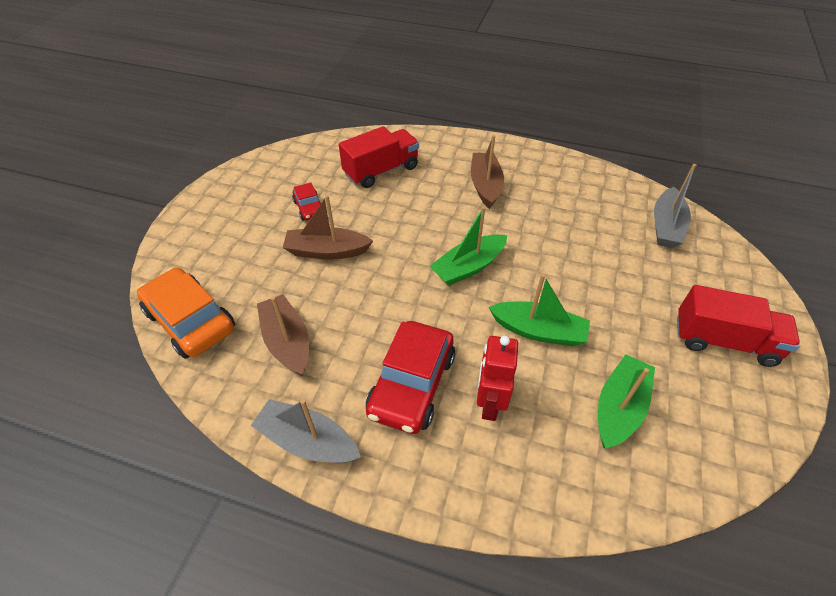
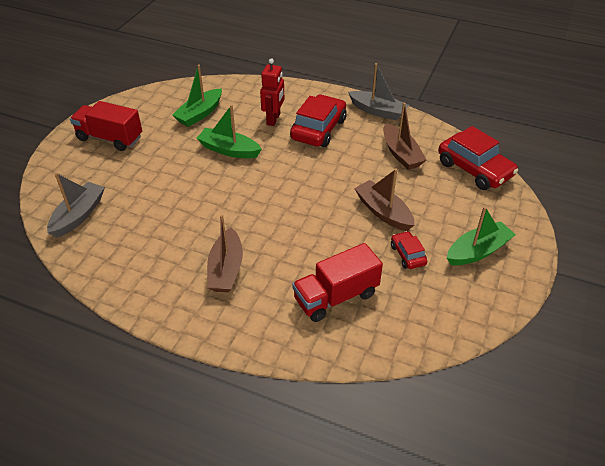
camera: 175 degrees left, 5 degrees down
(190, 321) = (474, 169): orange car -> red car
(327, 251) = (383, 212): brown boat -> brown boat turned 135 degrees counterclockwise
(468, 267) = (265, 192): green boat -> green boat (477, 251)

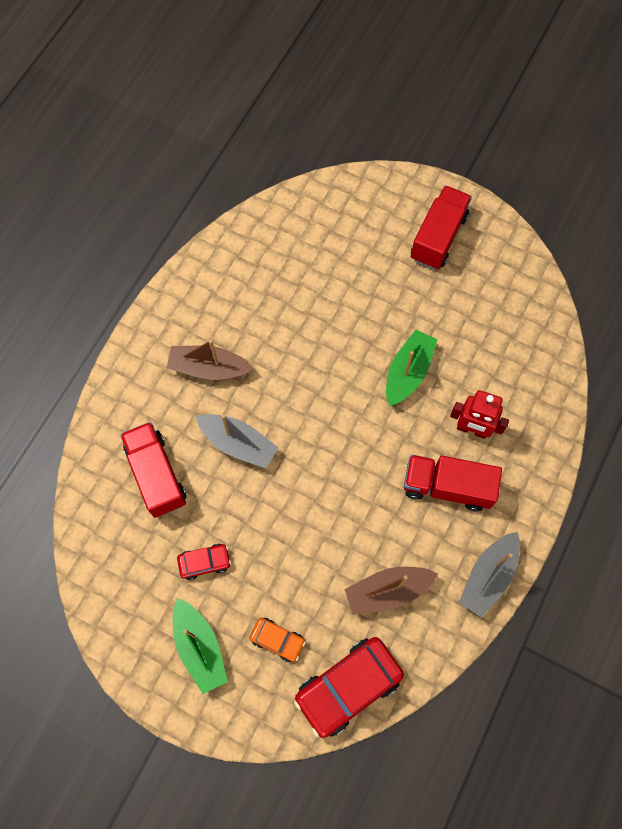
camera: 95 degrees right, 25 degrees up
(78, 215) = (304, 222): grey boat -> grey boat (238, 443)
(200, 114) = (487, 337): green boat -> none
(318, 129) = (447, 487): red car -> red truck
(383, 212) = (277, 547): brown boat -> none
(455, 207) = (277, 640): none -> orange car

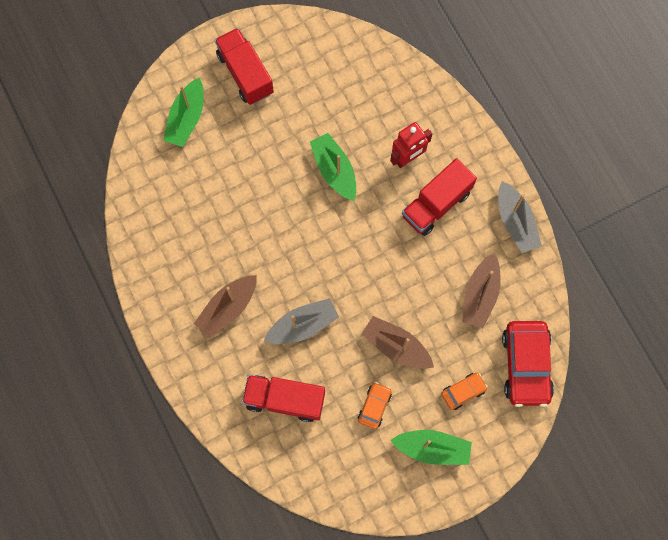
camera: 55 degrees left, 5 degrees up
(205, 562) = (374, 406): red car -> orange car
(278, 543) = (396, 346): none -> brown boat
(358, 219) = (186, 118): none -> green boat

